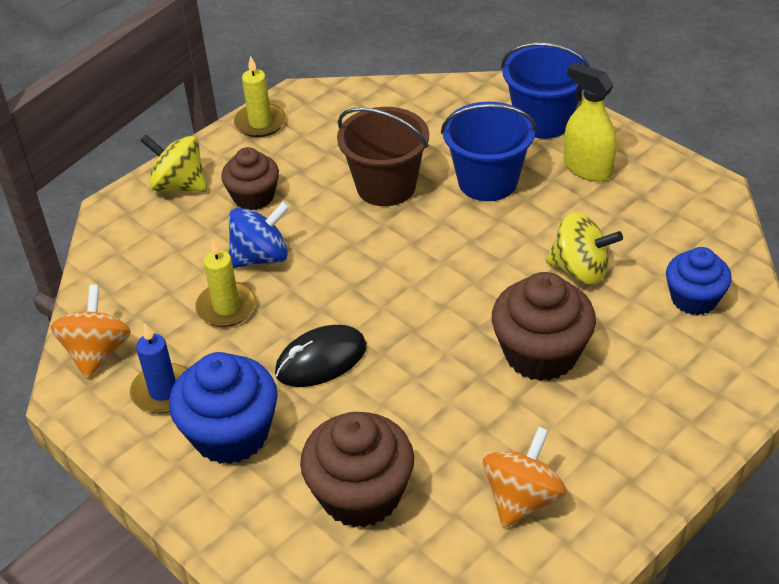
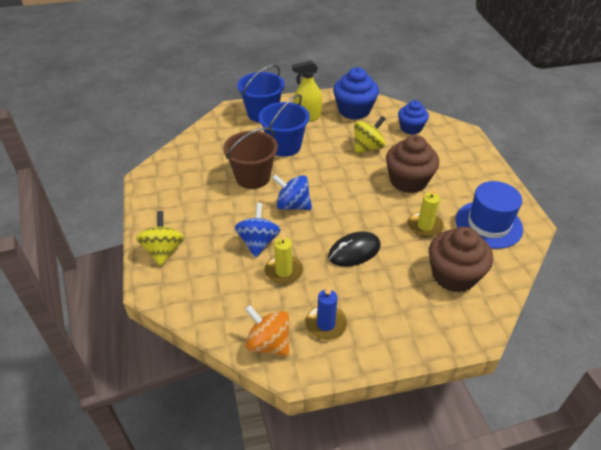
camera: 60 degrees left, 0 degrees up
(179, 185) = (163, 251): yellow spinning top -> yellow spinning top turned 120 degrees clockwise
(231, 434) = (379, 308): blue cupcake -> blue cupcake (354, 110)
(253, 197) = (207, 225): brown cupcake -> none
(260, 123) = (150, 198): yellow candle -> yellow candle (425, 226)
(321, 360) = (354, 251): black mouse -> black mouse turned 60 degrees clockwise
(363, 253) = (292, 205): none -> blue spinning top
(522, 498) = (488, 224): orange spinning top -> blue hat

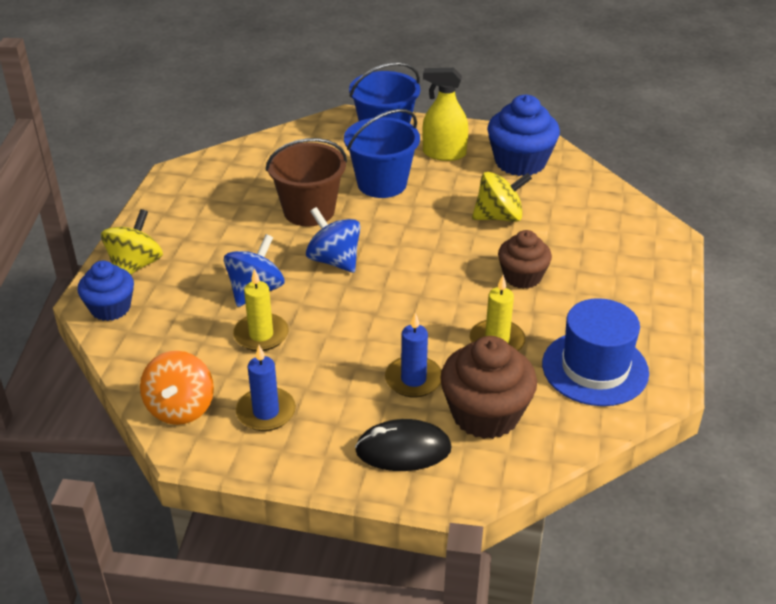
camera: 25 degrees right, 5 degrees down
(269, 343) = (180, 408): orange spinning top -> orange spinning top turned 150 degrees counterclockwise
(354, 251) = (371, 341): black mouse -> black mouse (403, 450)
(397, 268) = (413, 379): none -> blue candle
(408, 181) = (522, 277): brown cupcake -> brown cupcake, size x0.65
(411, 128) = (587, 208): blue cupcake -> blue cupcake (110, 308)

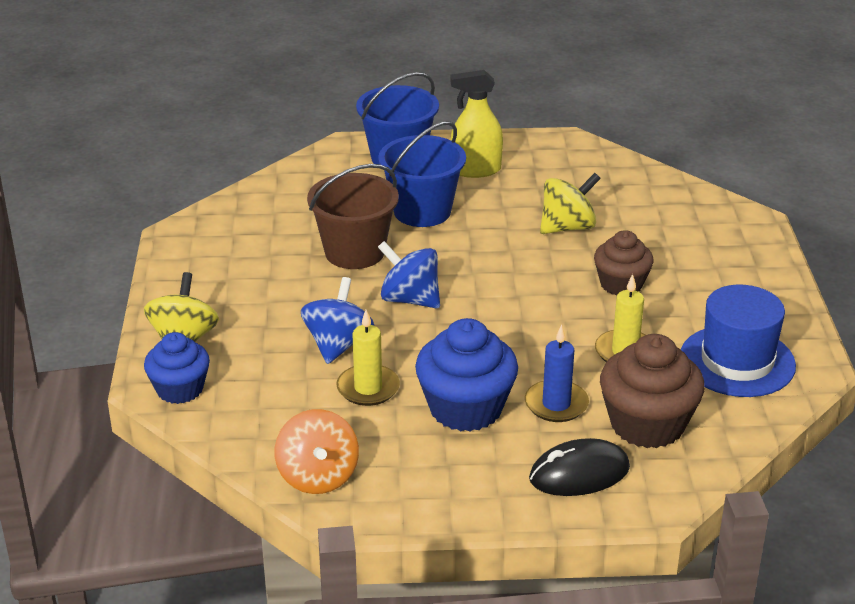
camera: 15 degrees left, 5 degrees down
(266, 412) = (414, 464): blue candle -> none
(520, 162) = (563, 167): blue cupcake -> blue cupcake (465, 408)

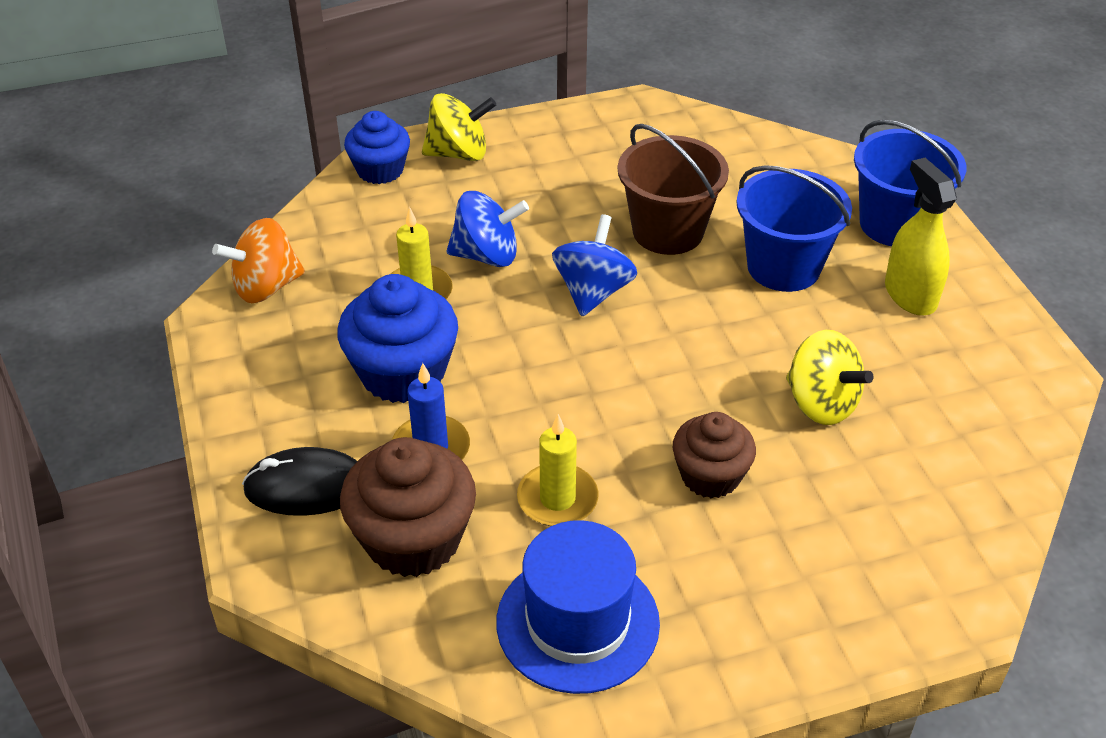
camera: 75 degrees right, 10 degrees up
(579, 473) = (307, 487): black mouse -> black mouse turned 60 degrees counterclockwise

